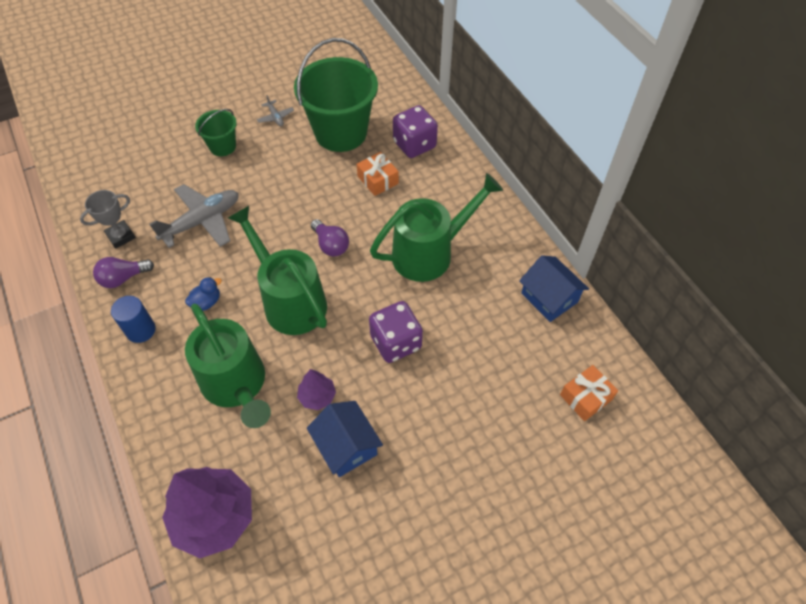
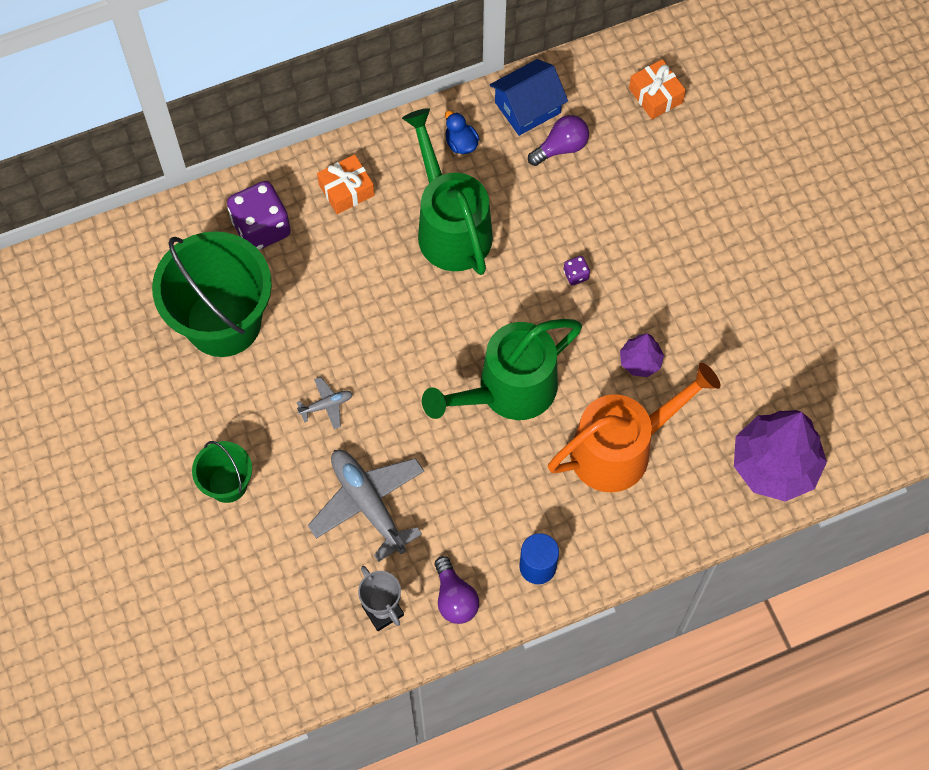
camera: 85 degrees left, 10 degrees up
(206, 302) = (502, 490): blue duck -> blue duck (461, 143)
(237, 385) = (621, 448): green watering can -> orange watering can
(275, 117) = (177, 411): grey plane -> grey plane (326, 405)
(331, 245) = (426, 341): purple light bulb -> purple light bulb (561, 147)
(346, 446) = (700, 333): blue house -> none
(378, 180) = (320, 278): orange gift -> orange gift (346, 190)
(396, 342) = (576, 275): purple dice -> purple dice, size x0.43

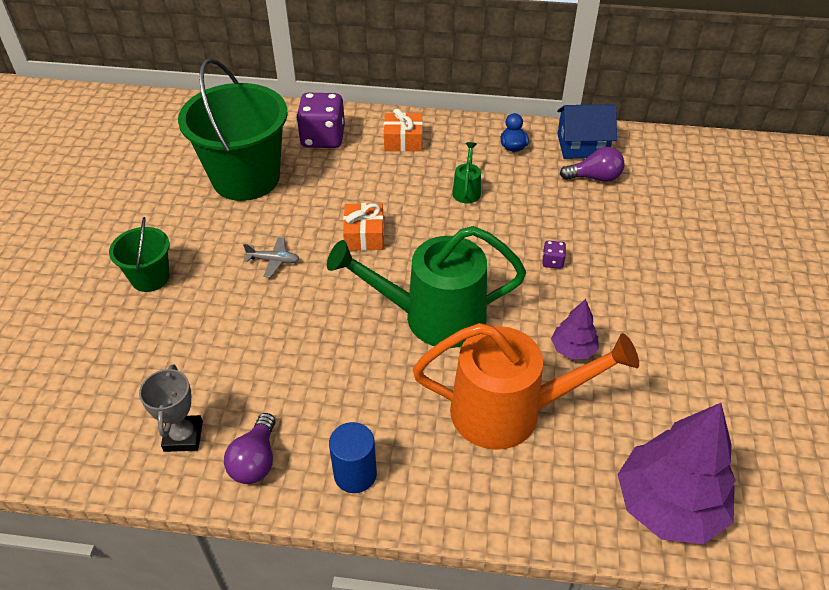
camera: 30 degrees right, 20 degrees down
(368, 504) = (245, 345): grey plane -> none
(450, 226) = (466, 190): green watering can -> green watering can, size x0.42
(655, 95) = (698, 175): orange gift -> orange gift (364, 235)

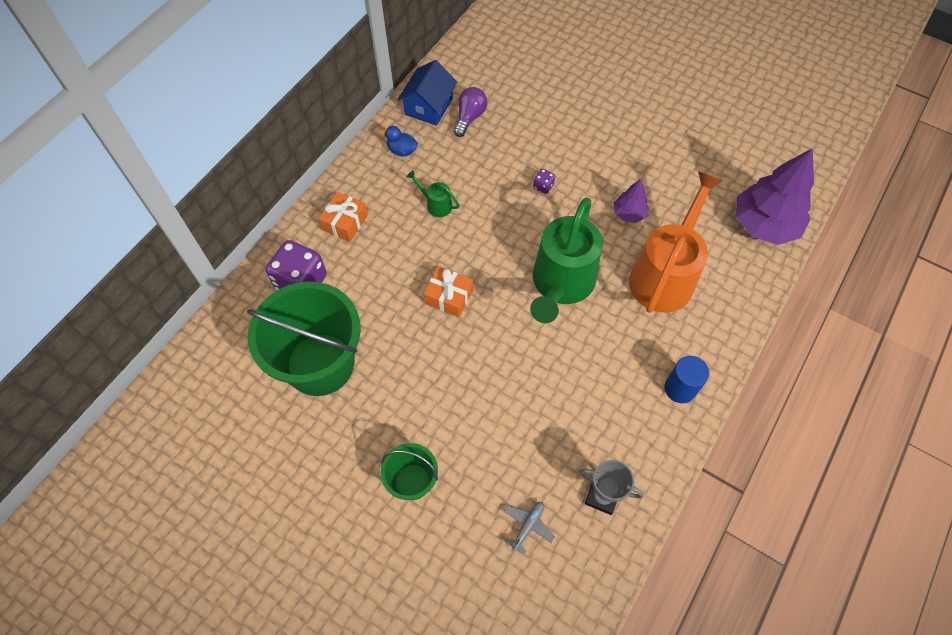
camera: 65 degrees left, 15 degrees up
(255, 460) = (644, 450): purple light bulb -> none
(274, 261) = (443, 374): grey plane -> grey plane (528, 526)

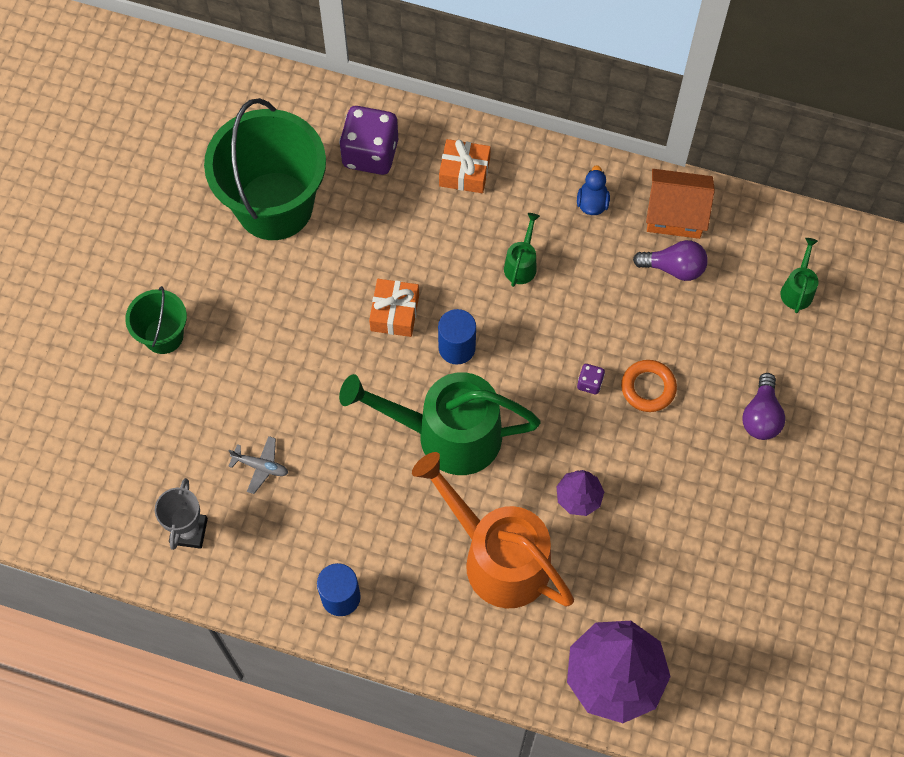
camera: 75 degrees right, 5 degrees up
(429, 106) = (675, 214): blue house -> orange house
(491, 261) = (457, 348): none -> blue cylinder
(507, 58) = (797, 289): none -> green watering can
(528, 526) = (140, 461): grey plane -> grey plane (261, 466)
(556, 154) = (648, 388): none -> orange ring
(592, 100) = (761, 416): none -> purple light bulb
(665, 275) = (497, 557): orange watering can -> orange watering can turned 150 degrees counterclockwise

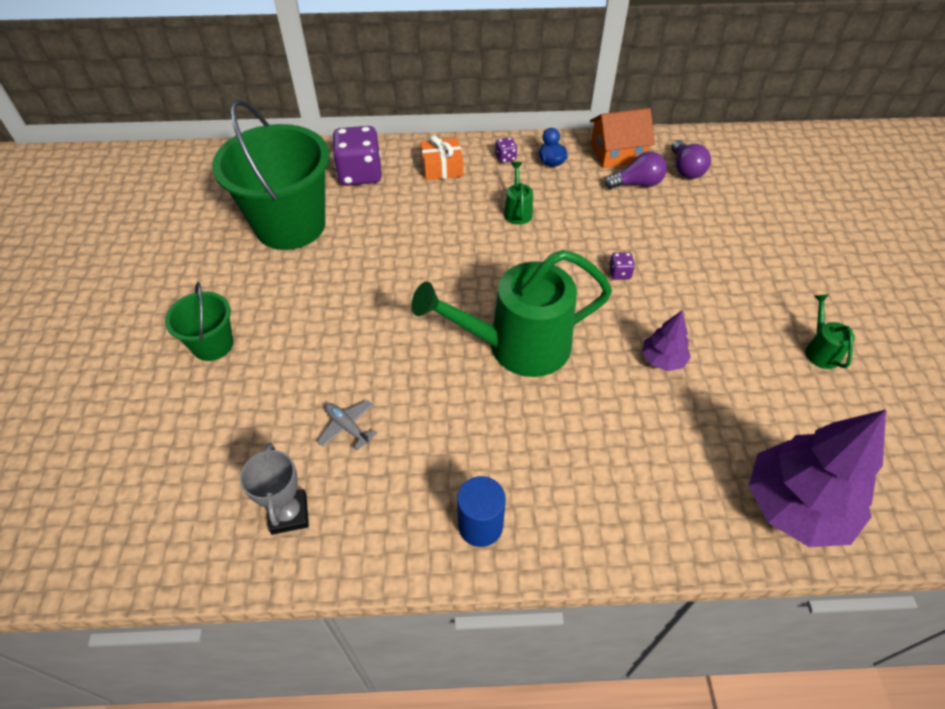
camera: 20 degrees left, 15 degrees down
(261, 466) = (347, 427): grey plane -> grey plane turned 135 degrees counterclockwise
(394, 313) = (427, 270): orange gift -> none
(457, 348) = (493, 280): blue cylinder -> none
(497, 557) = (618, 433): orange watering can -> none
(543, 179) = (505, 157): none -> purple dice
(648, 388) = (668, 263): orange ring -> none
(761, 416) = (769, 257): purple light bulb -> purple light bulb (685, 169)
(797, 289) = (736, 173): green watering can -> green watering can (820, 350)

